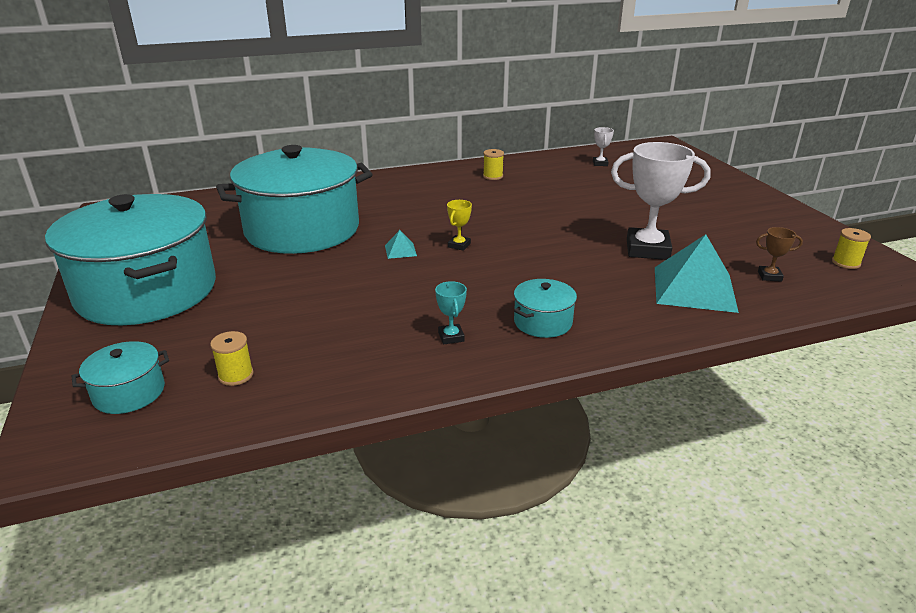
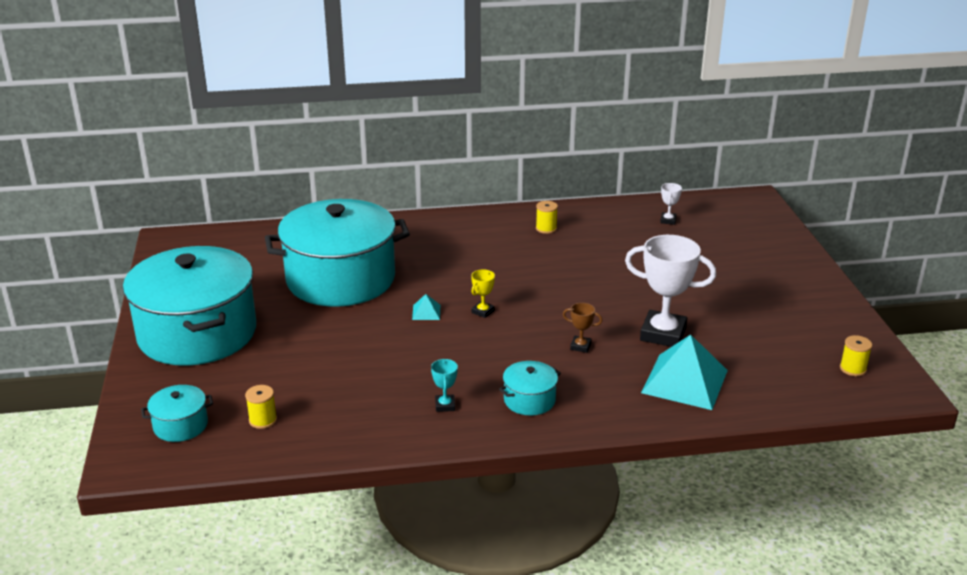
camera: 10 degrees right, 0 degrees up
(769, 276) = (766, 375): brown trophy -> brown trophy (580, 346)

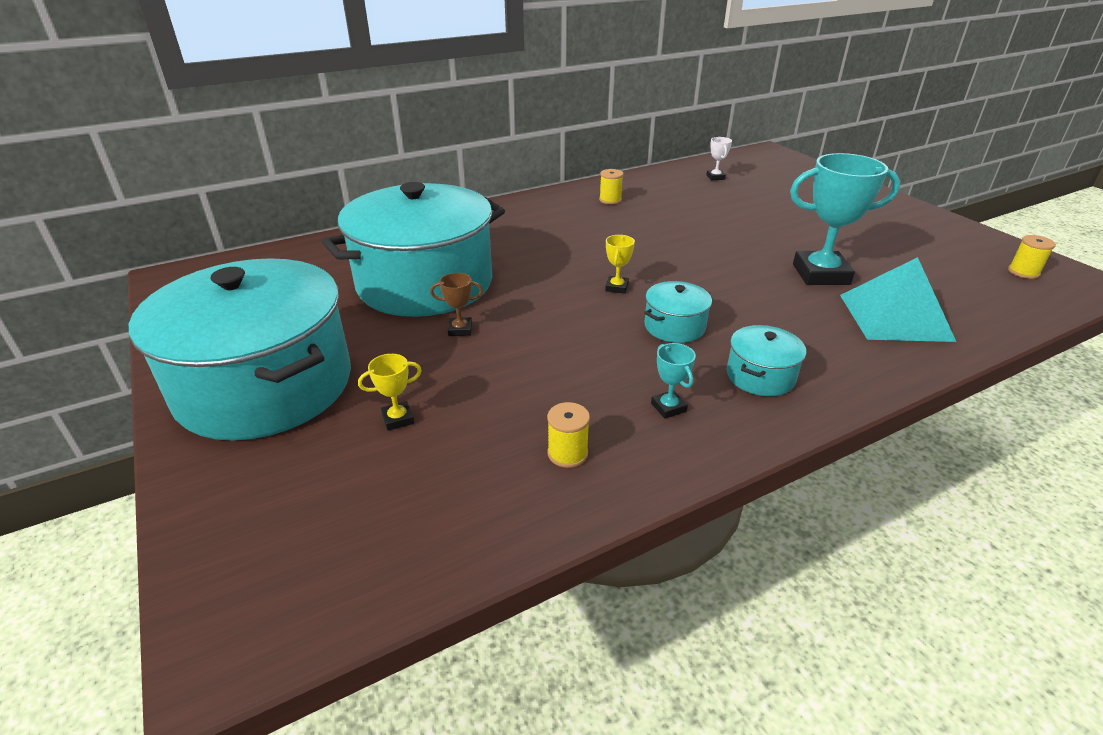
camera: 20 degrees left, 5 degrees up
(180, 425) = (301, 539): turquoise pot -> turquoise pot (674, 326)
(263, 420) = (433, 493): yellow spool -> yellow spool (567, 453)
(267, 373) = (398, 419): none -> yellow trophy
(426, 312) = (553, 300): turquoise pyramid -> none
(580, 346) = (754, 303): brown trophy -> brown trophy (460, 330)
(663, 334) = (820, 274): white trophy -> turquoise trophy

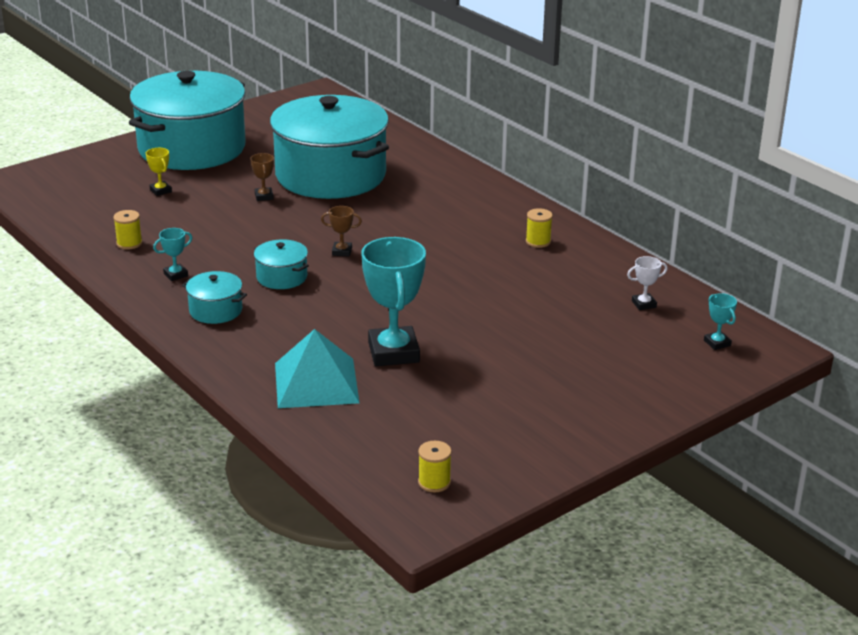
camera: 80 degrees right, 5 degrees down
(617, 287) = (342, 251): yellow trophy -> brown trophy
(767, 164) = (717, 343): none -> turquoise trophy

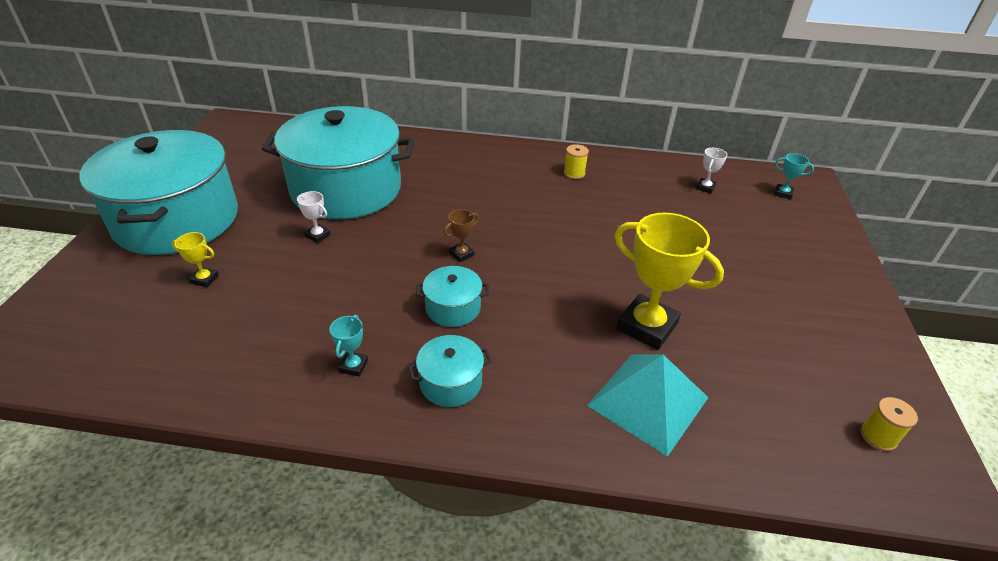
camera: 45 degrees left, 10 degrees up
(129, 243) = (252, 358): yellow spool -> none
(264, 196) = (318, 235): brown trophy -> white trophy
(393, 352) = (646, 326): turquoise trophy -> yellow trophy

